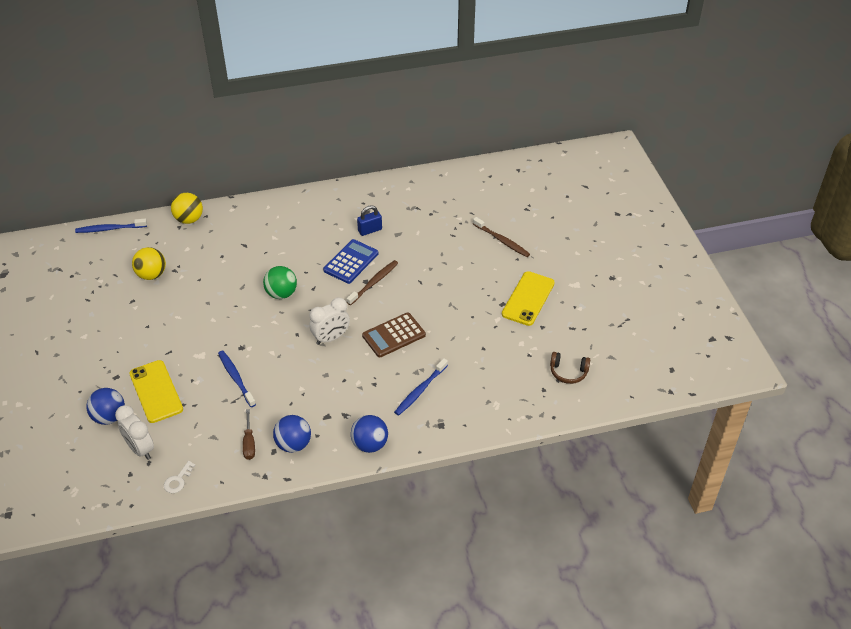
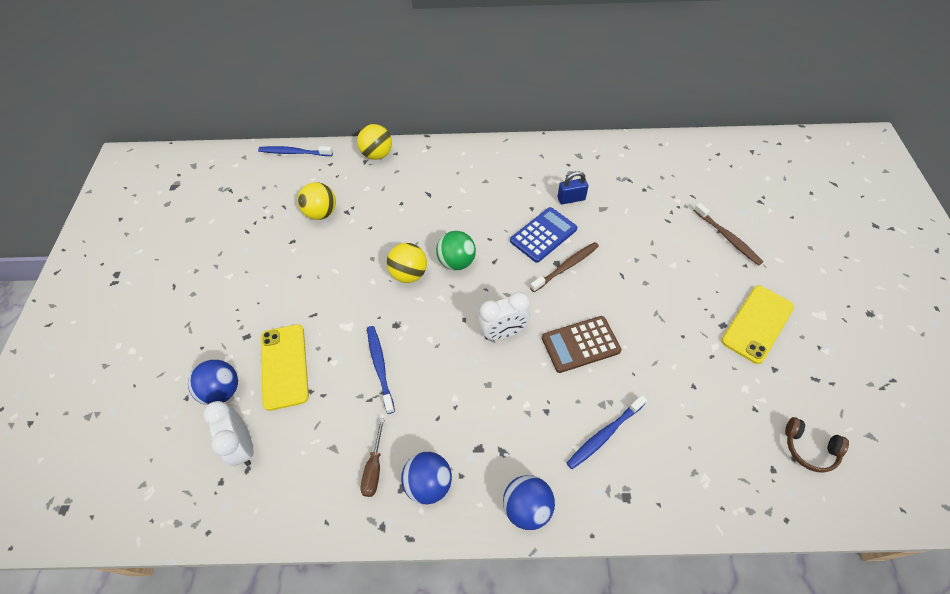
camera: 15 degrees right, 10 degrees up
(178, 480) = (274, 507): white key -> none
(243, 309) = (409, 274): none -> yellow ball

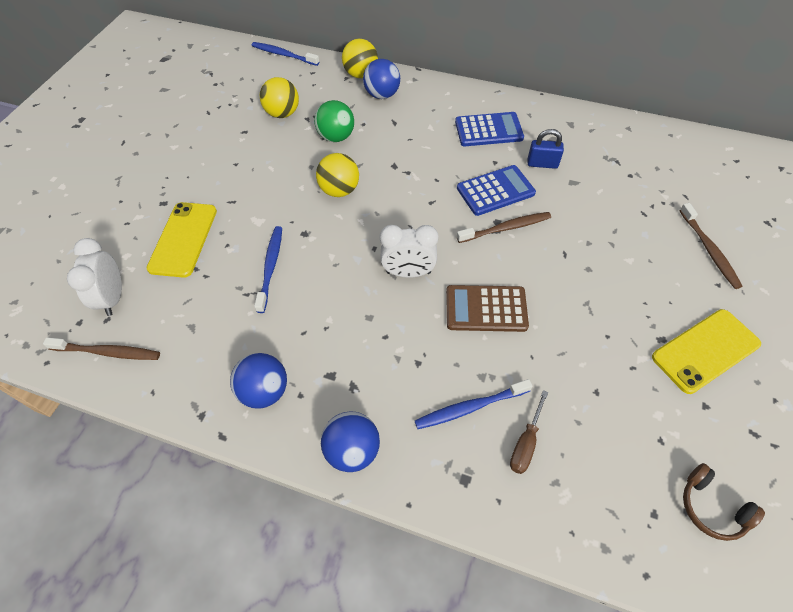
camera: 20 degrees right, 0 degrees up
(222, 391) = (119, 244): blue ball -> blue ball (382, 95)
(265, 500) = (108, 352): none -> brown toothbrush
(374, 468) = (220, 358): brown screwdriver -> brown screwdriver (526, 443)
(456, 262) = (392, 192): green ball -> green ball (336, 137)
(514, 179) = (488, 130): none -> blue calculator

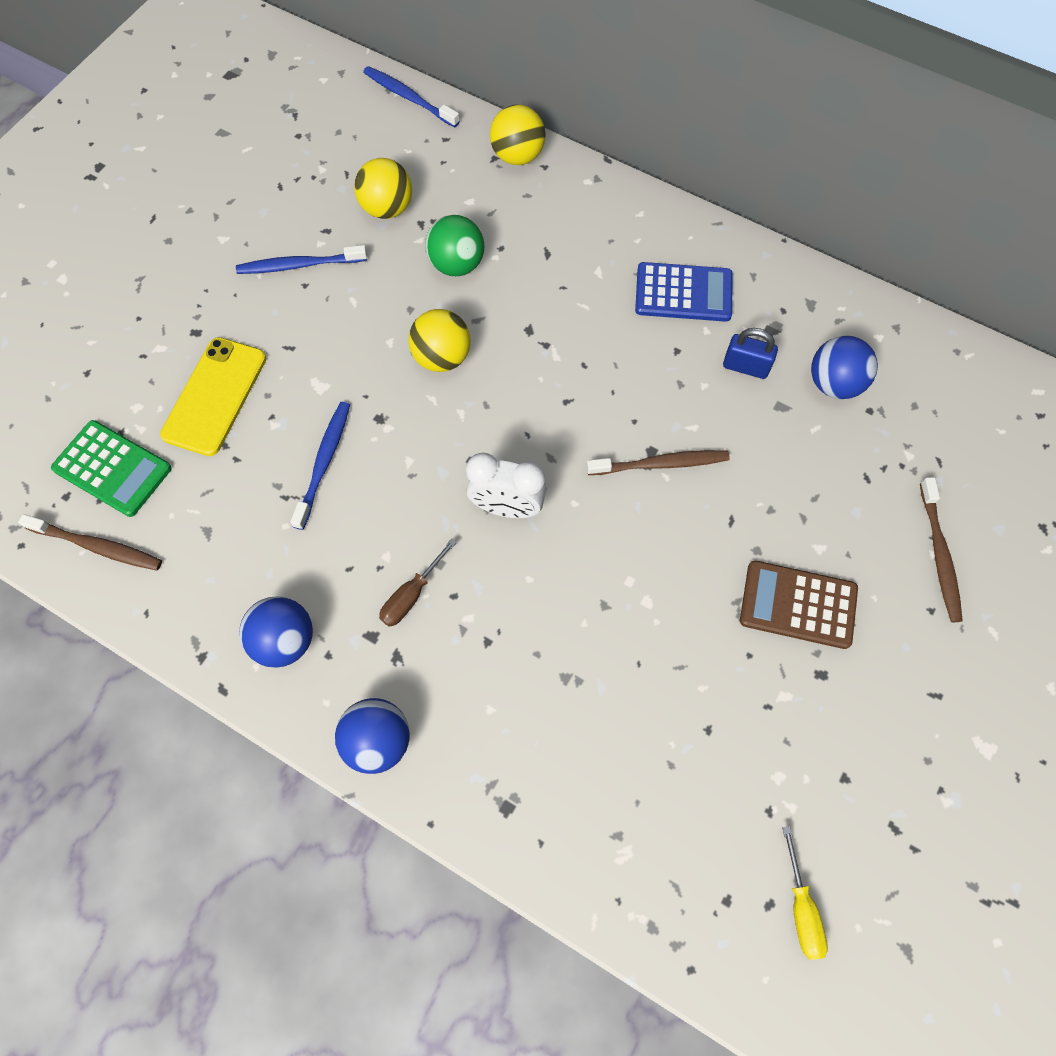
camera: 10 degrees right, 10 degrees up
(113, 298) = (112, 468): white clock -> green calculator
(382, 95) = (541, 200): blue ball -> blue ball (834, 384)
(469, 408) = (537, 717): blue toothbrush -> blue toothbrush (299, 265)
(486, 309) = (597, 583): brown calculator -> brown calculator (798, 605)
(495, 191) = (663, 400): blue calculator -> none
(526, 443) = (595, 778): brown screwdriver -> brown screwdriver (411, 595)
(705, 350) = (874, 702): yellow phone -> none
(711, 507) = (801, 908): brown headphones -> yellow screwdriver

